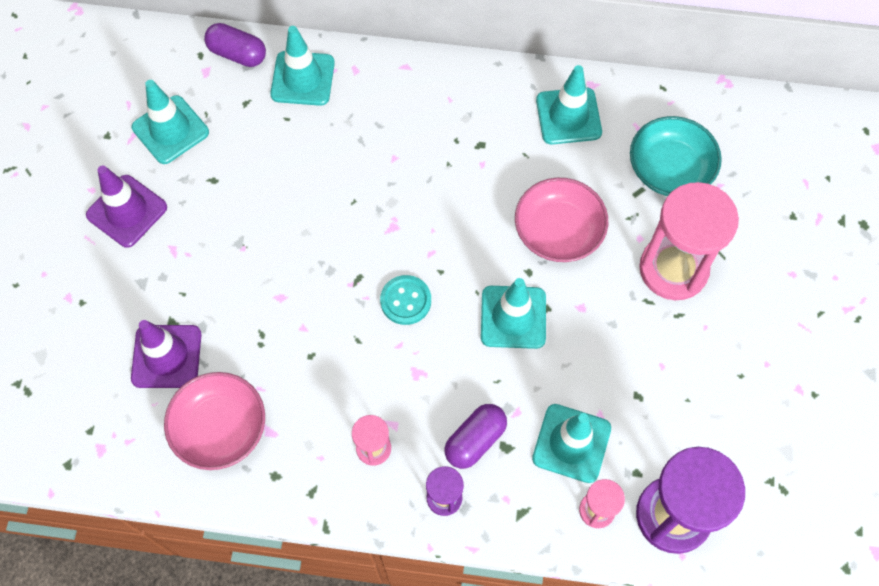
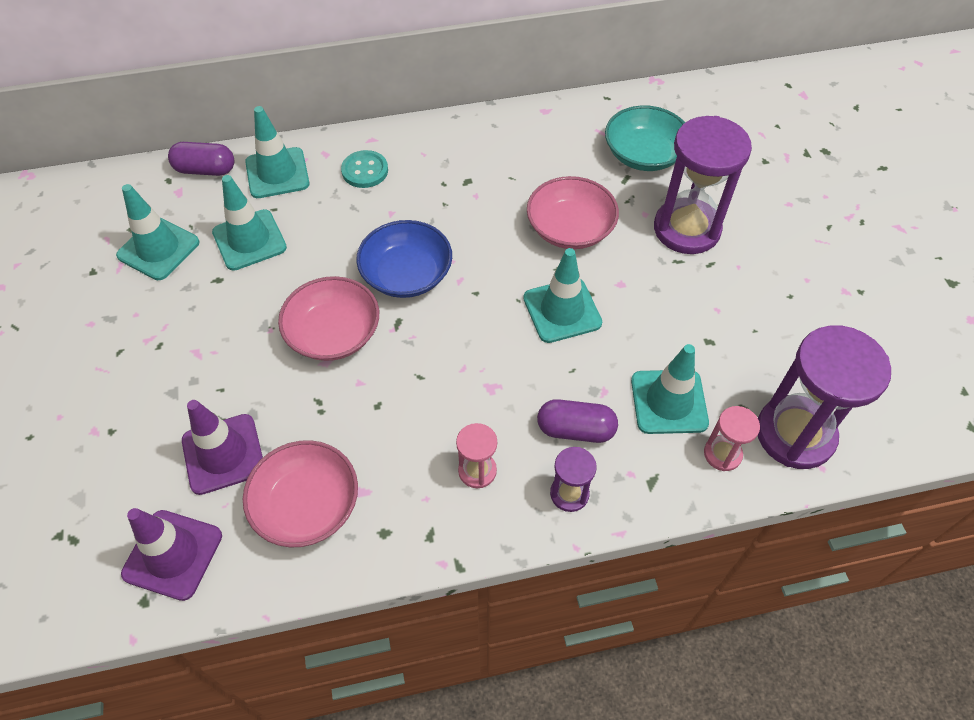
camera: 20 degrees left, 10 degrees down
(127, 211) = (135, 332): purple traffic cone -> purple traffic cone (173, 554)
(297, 271) = (333, 333): none -> pink bowl
(384, 230) = (406, 274): none -> blue bowl
(405, 301) = (453, 327): turquoise button -> turquoise button (365, 171)
(475, 440) = (575, 430): purple capsule -> purple capsule turned 75 degrees clockwise
(568, 116) = (536, 139): turquoise traffic cone -> turquoise traffic cone (249, 240)
(673, 269) = (686, 229): pink hourglass -> purple hourglass

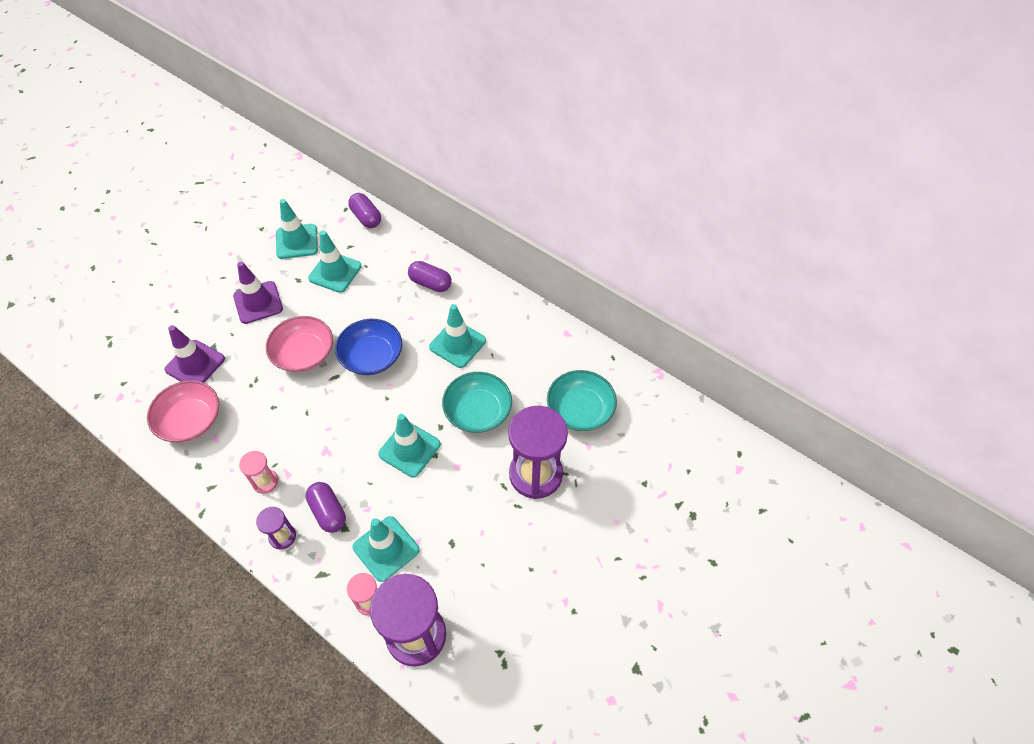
camera: 50 degrees right, 0 degrees up
(173, 554) = (127, 387): purple traffic cone -> purple traffic cone (258, 302)
(277, 173) = (392, 248): turquoise traffic cone -> turquoise traffic cone (457, 344)
(365, 171) = (430, 283): turquoise button -> purple capsule
(570, 229) = (478, 411): pink bowl -> turquoise bowl

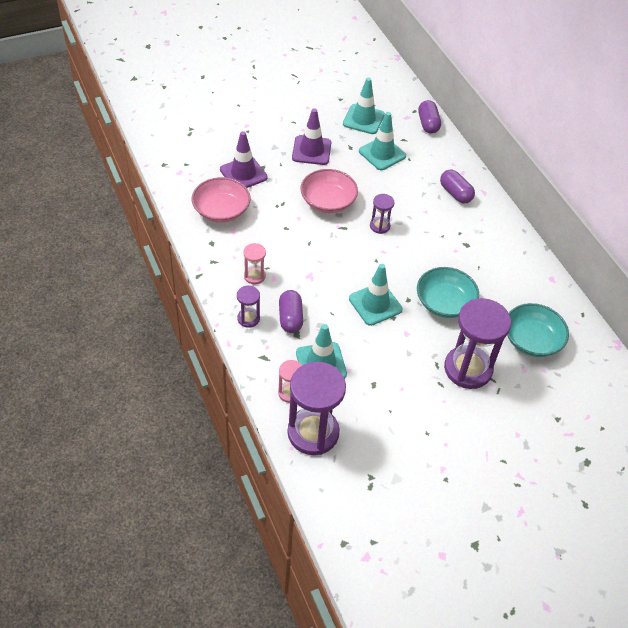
camera: 25 degrees right, 5 degrees down
(371, 357) = (379, 226): blue bowl -> purple hourglass
(457, 344) = (454, 247): turquoise traffic cone -> none

